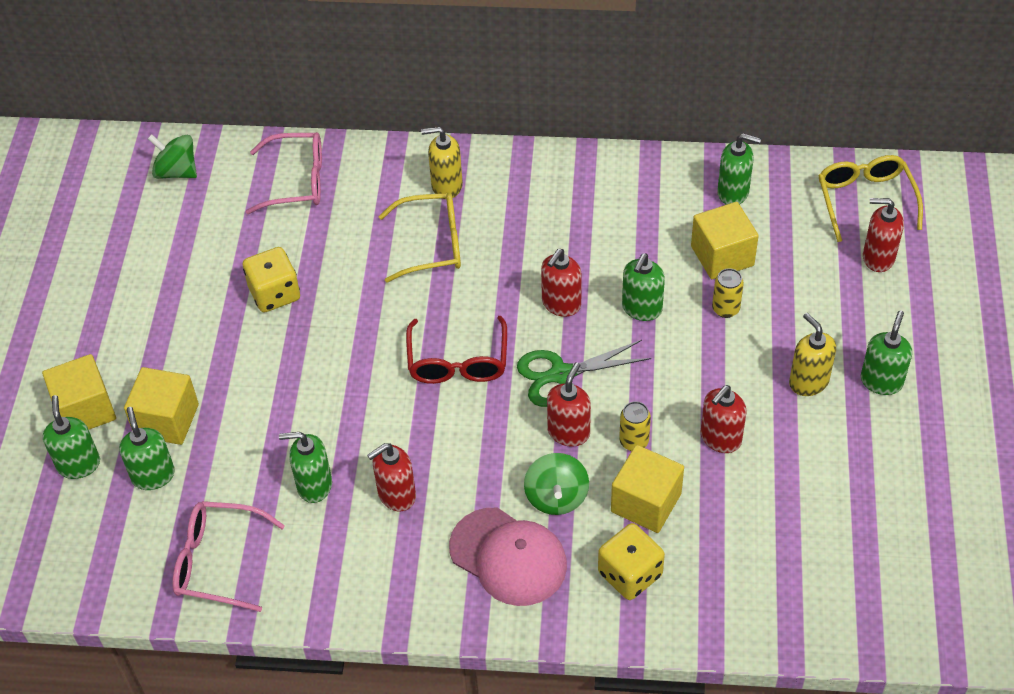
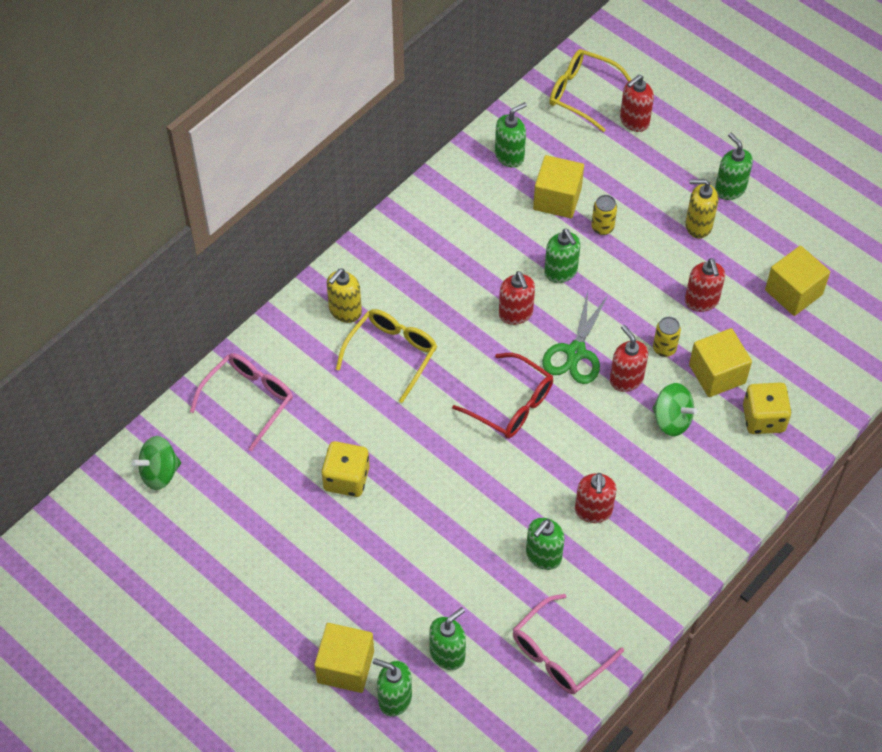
camera: 55 degrees left, 5 degrees up
(153, 475) = (447, 654): green soap dispenser -> green soap dispenser turned 120 degrees clockwise
(167, 420) = (404, 617): yellow cube -> yellow cube (793, 292)
(508, 557) = (696, 477): pink cap -> none

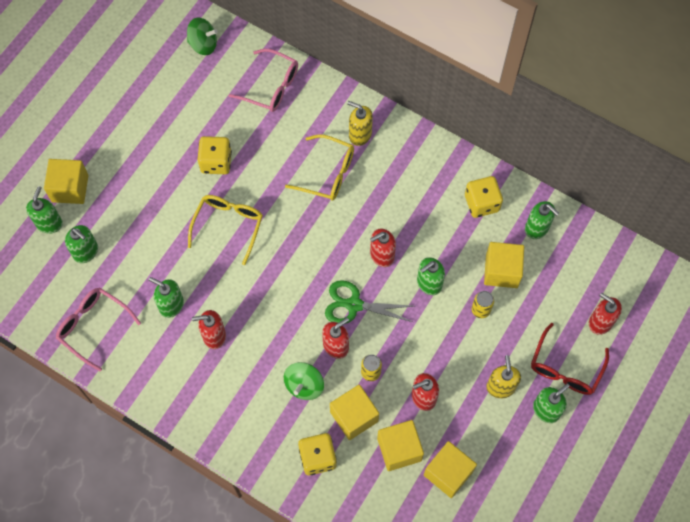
camera: 80 degrees right, 10 degrees up
(159, 473) = (203, 44): green spinning top -> green spinning top turned 135 degrees clockwise
(466, 202) = (481, 203): none -> yellow dice
(511, 404) = (298, 264): red glasses -> red glasses (565, 367)
(582, 94) = (618, 276): yellow glasses -> yellow glasses (228, 226)
(761, 335) = (399, 449): none -> yellow cube

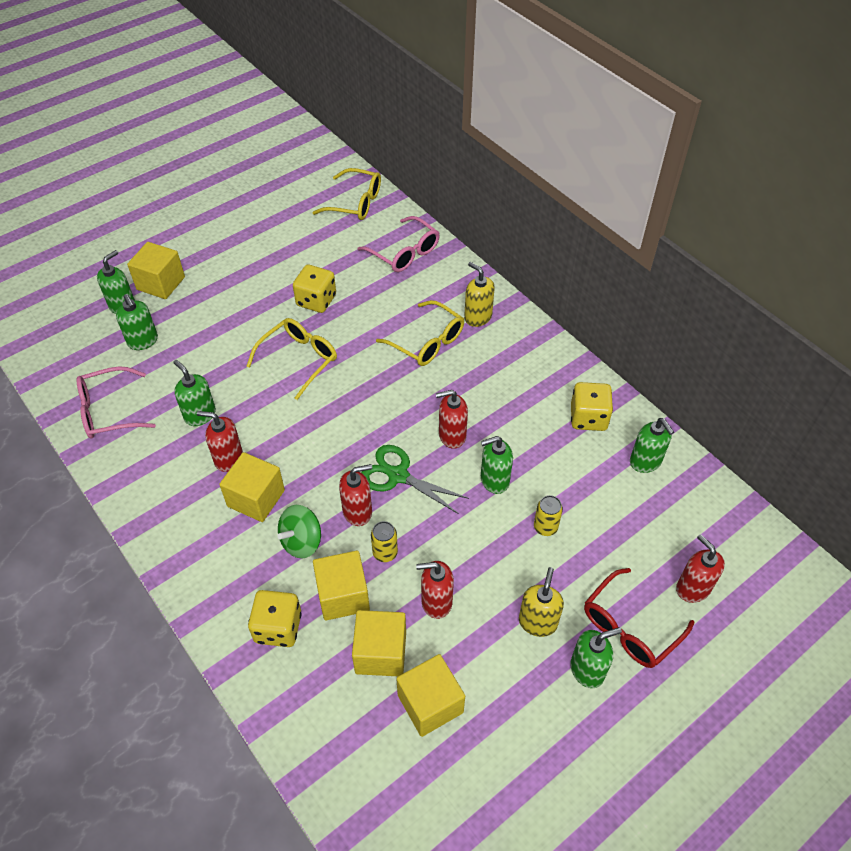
camera: 20 degrees right, 15 degrees down
(94, 327) = (109, 411): pink glasses -> pink glasses turned 75 degrees counterclockwise
(203, 44) = (355, 203): green spinning top -> yellow glasses
(501, 271) = (586, 493): yellow cube -> yellow cube (256, 498)

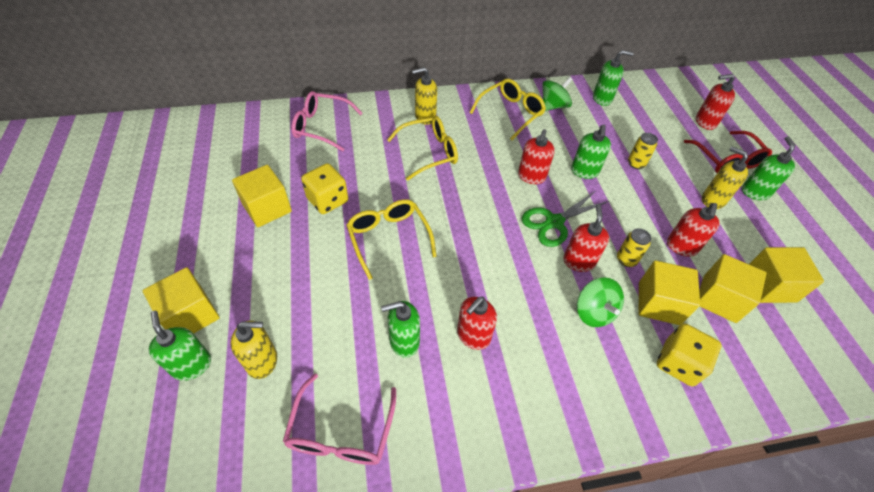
camera: 65 degrees left, 0 degrees up
(143, 341) = (262, 361): green soap dispenser -> yellow soap dispenser
(256, 498) = (531, 330): yellow cube -> yellow cube (267, 208)
(355, 203) = (233, 131): yellow glasses -> yellow glasses (510, 113)
(404, 252) = (322, 127): pink glasses -> pink glasses turned 150 degrees counterclockwise
(588, 418) = (553, 106): yellow dice -> green spinning top

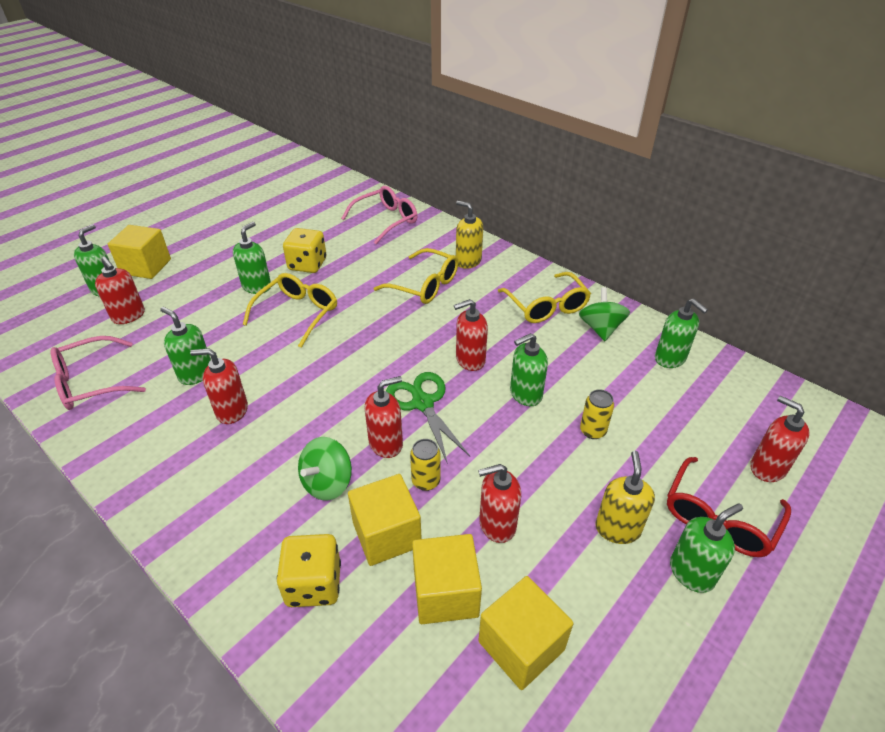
camera: 55 degrees right, 10 degrees down
(262, 361) = (128, 316): yellow soap dispenser -> red soap dispenser
(267, 208) = (270, 244): yellow cube -> none
(322, 127) = (385, 221): pink glasses -> pink glasses turned 75 degrees clockwise
(322, 246) = (257, 286): none -> green soap dispenser
(510, 113) = (546, 306): yellow glasses -> yellow glasses turned 60 degrees clockwise
(553, 106) = (600, 328): green spinning top -> green spinning top turned 105 degrees counterclockwise
(554, 222) = (422, 403): green scissors -> green scissors turned 45 degrees clockwise

